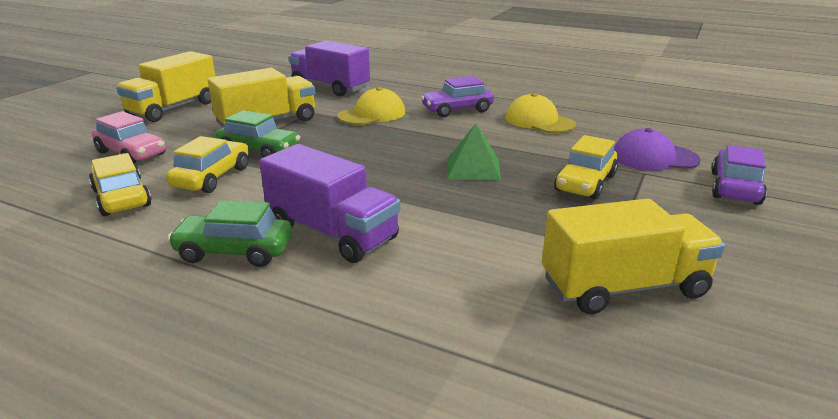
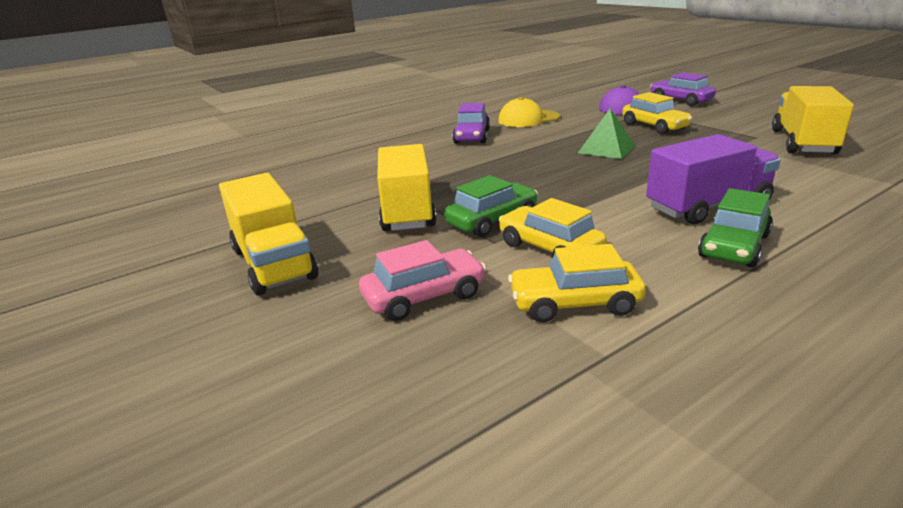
camera: 60 degrees left, 0 degrees up
(330, 87) = (331, 173): purple truck -> none
(372, 114) = (443, 165): yellow cap -> none

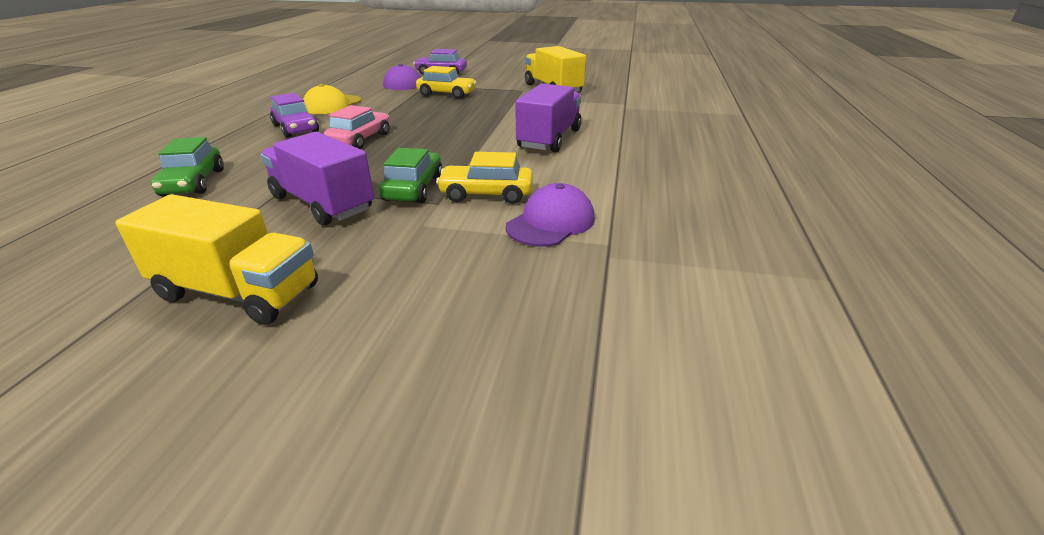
camera: 45 degrees left, 5 degrees up
(407, 211) = (322, 203): yellow truck -> purple truck
(424, 296) = (438, 259): pink car -> pink car (360, 140)
(574, 303) = (551, 222): yellow car -> purple cap
(606, 149) = (432, 116): green pyramid -> none
(734, 246) = (593, 159): green car -> green car (193, 183)

